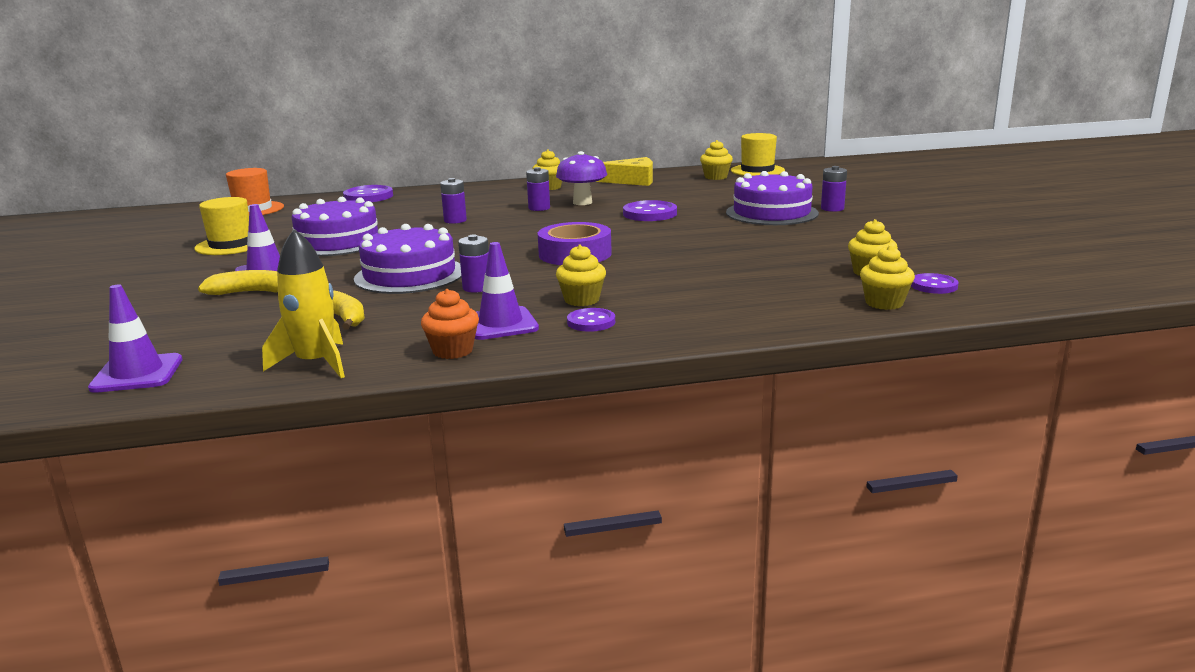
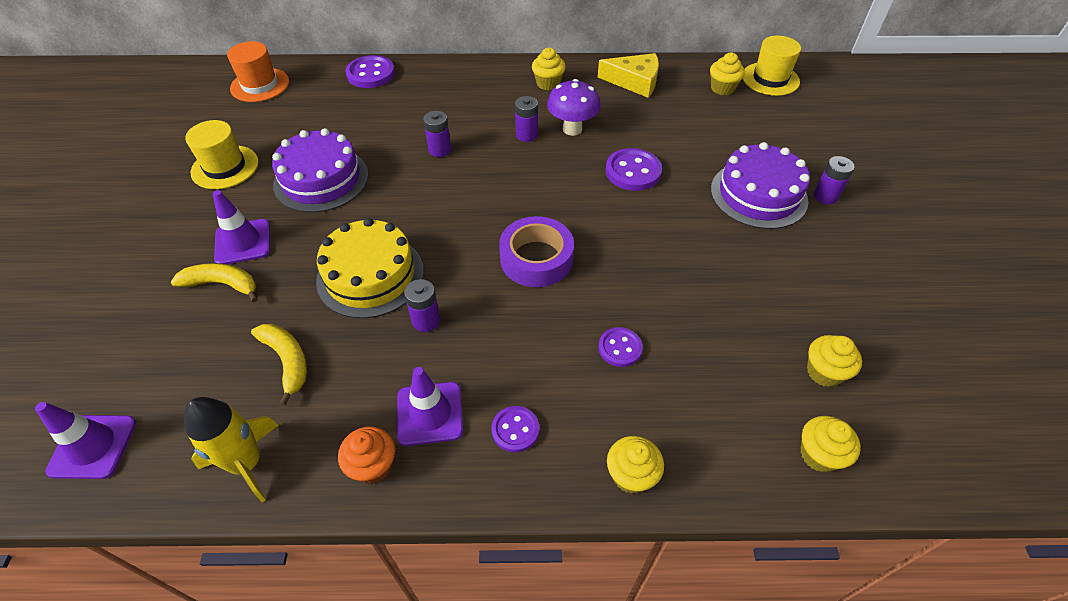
camera: 10 degrees right, 30 degrees up
(409, 275) = (370, 275): purple cake -> yellow cake
(582, 300) = (518, 374): yellow cupcake -> yellow cupcake (631, 475)
(933, 286) = (883, 422): purple button -> purple button (620, 348)

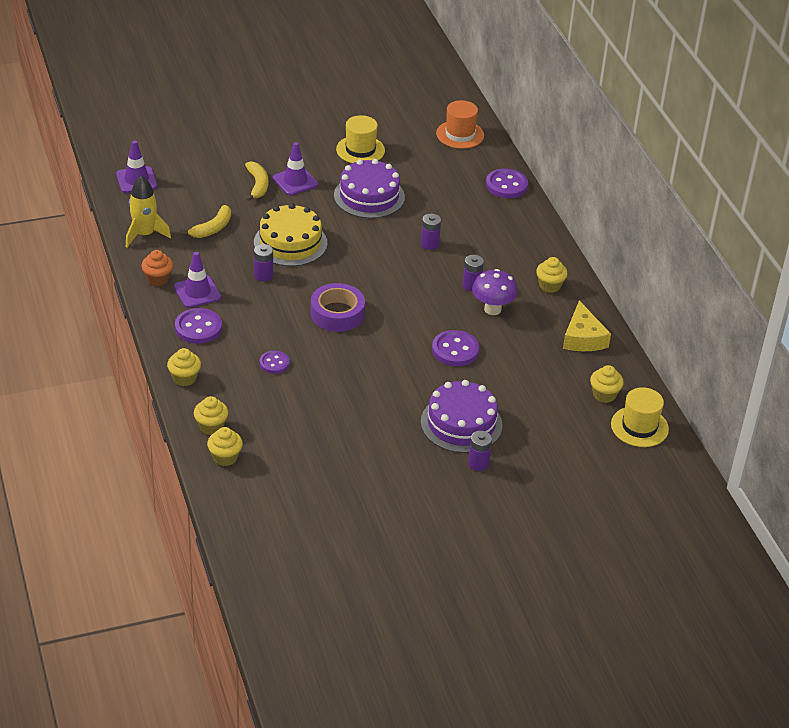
camera: 70 degrees right, 10 degrees down
(515, 430) = (198, 328): purple button -> purple button, size x1.60
(824, 372) = (291, 460): yellow cupcake -> yellow cupcake (211, 426)

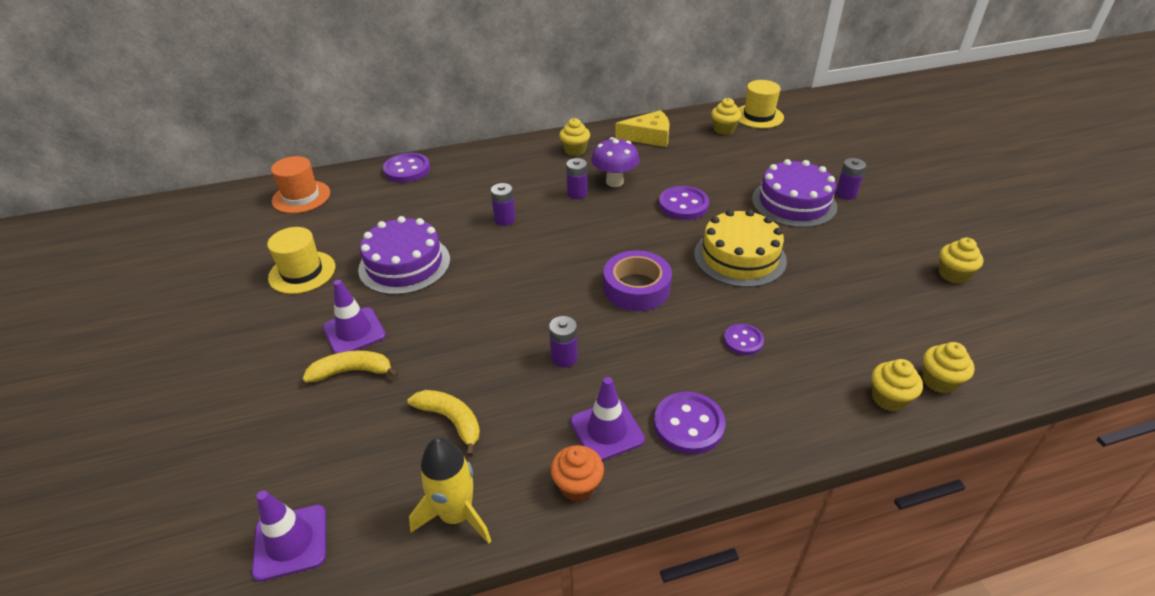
camera: 85 degrees left, 0 degrees up
(184, 378) = (803, 434): yellow cupcake -> yellow cupcake (953, 274)
(290, 243) = (493, 333): yellow cake -> yellow cake (739, 257)

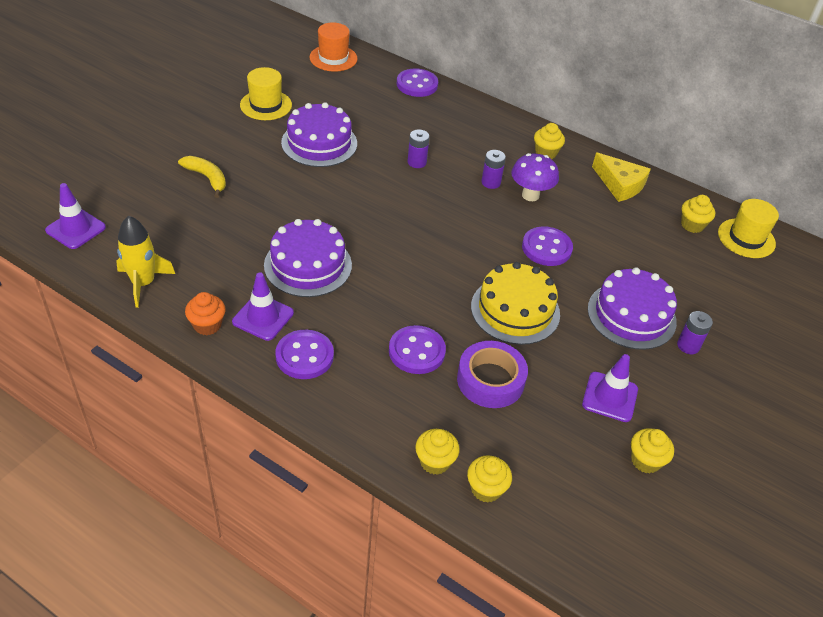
camera: 45 degrees right, 5 degrees up
(354, 332) = (239, 159): purple traffic cone -> purple traffic cone (610, 397)
(451, 420) = (208, 242): yellow banana -> none
(564, 358) = (308, 265): purple battery -> purple cake
(636, 288) = (415, 267): purple tape -> purple tape (490, 380)
(743, 341) = (416, 351): purple button -> purple button, size x1.60

